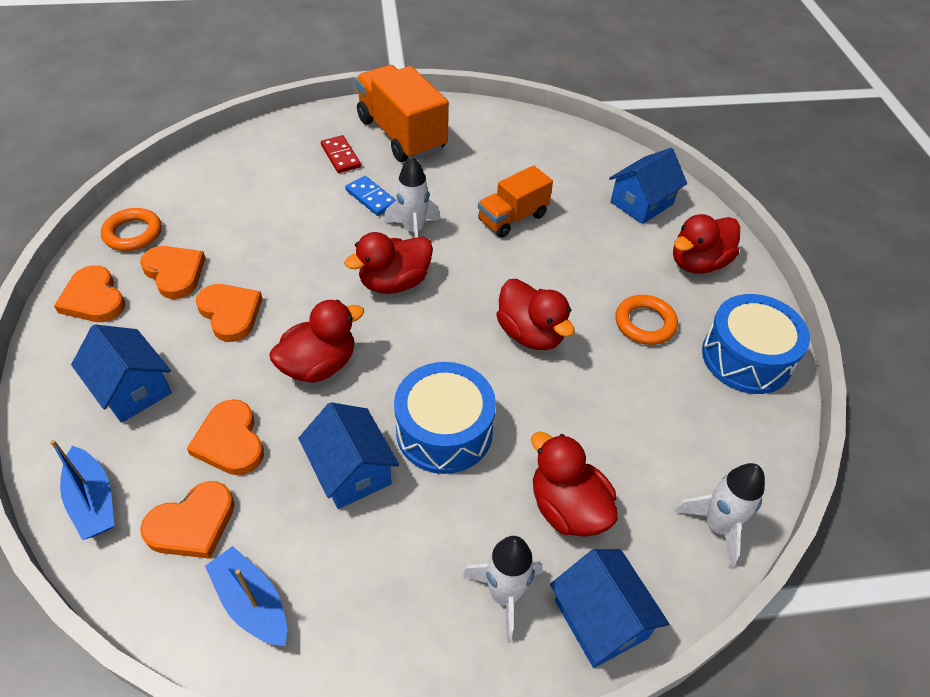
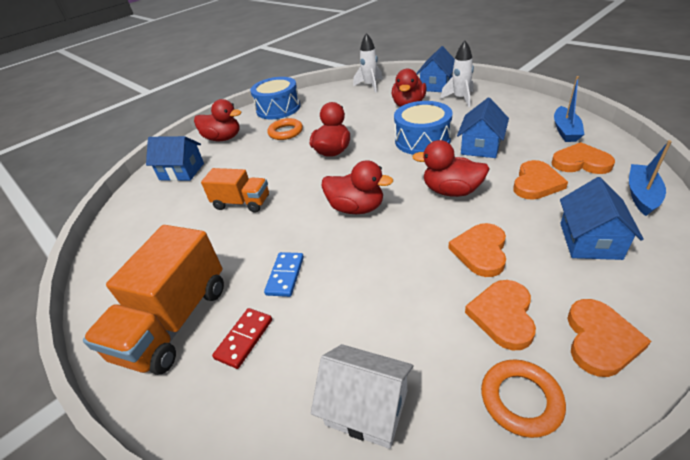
camera: 120 degrees left, 10 degrees down
(223, 178) = (367, 407): none -> white house
(413, 231) = (299, 231): white rocket -> none

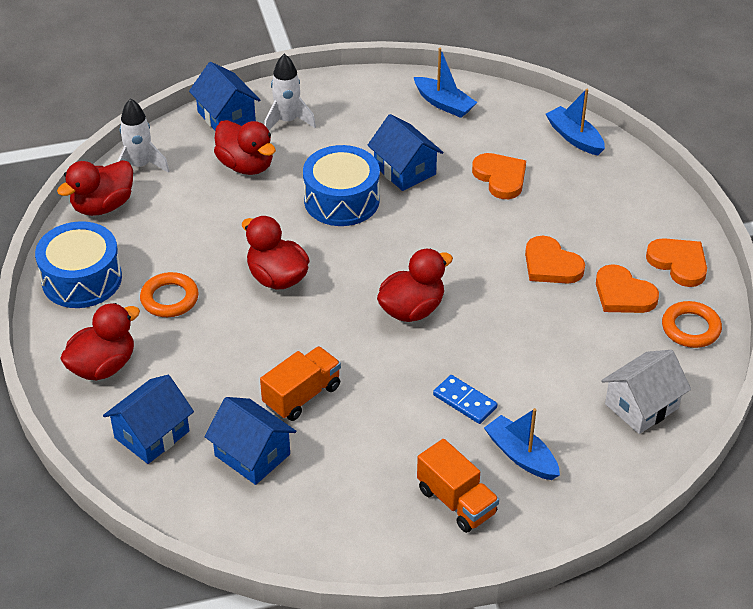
camera: 65 degrees left, 5 degrees up
(174, 321) = (456, 501): orange truck -> orange truck, size x0.60
(244, 339) = (521, 455): red domino -> blue boat
(451, 191) = (455, 233): red duck -> red duck (103, 206)
(580, 162) = (501, 133): orange heart -> none
(589, 241) = (595, 201): blue house -> blue house (252, 455)

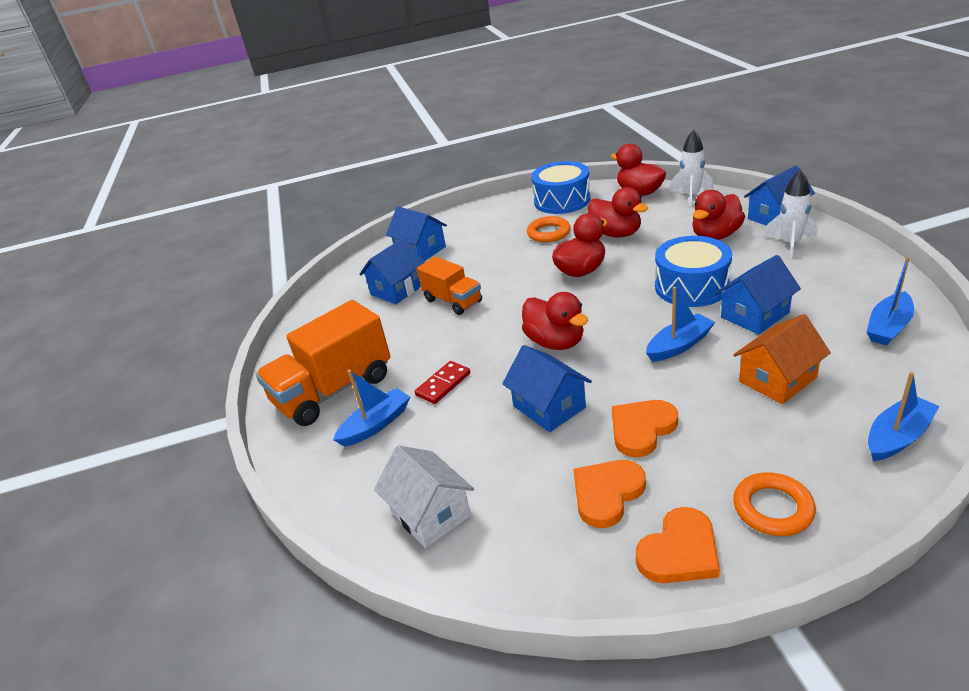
camera: 95 degrees right, 10 degrees down
(103, 366) = (481, 223): red duck -> red duck (616, 234)
(439, 224) = (679, 345): none -> blue boat
(456, 501) = (334, 390): orange truck -> orange truck, size x1.66
(465, 401) = (443, 384): blue domino -> red domino
(500, 177) = (777, 379): orange heart -> orange house
(513, 321) = (549, 407): none -> blue house
(690, 328) = (557, 563): orange ring -> orange ring (773, 508)

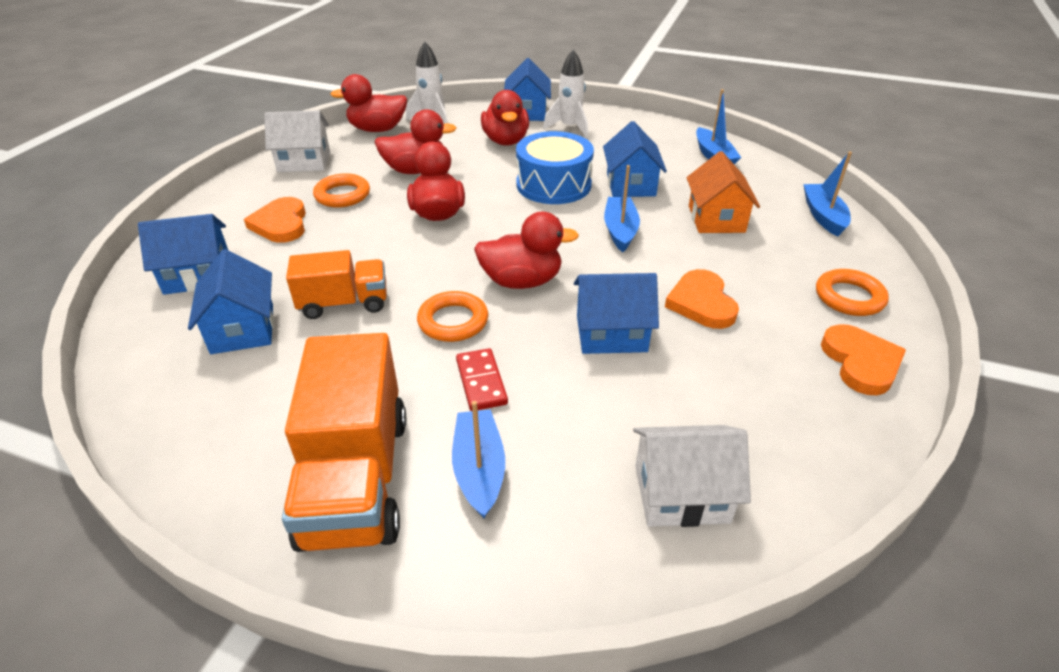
camera: 60 degrees left, 5 degrees up
(483, 343) = (453, 321): none -> orange ring
(562, 200) = (304, 162): blue drum -> white house
(607, 494) = (762, 363): orange heart -> orange heart (281, 224)

